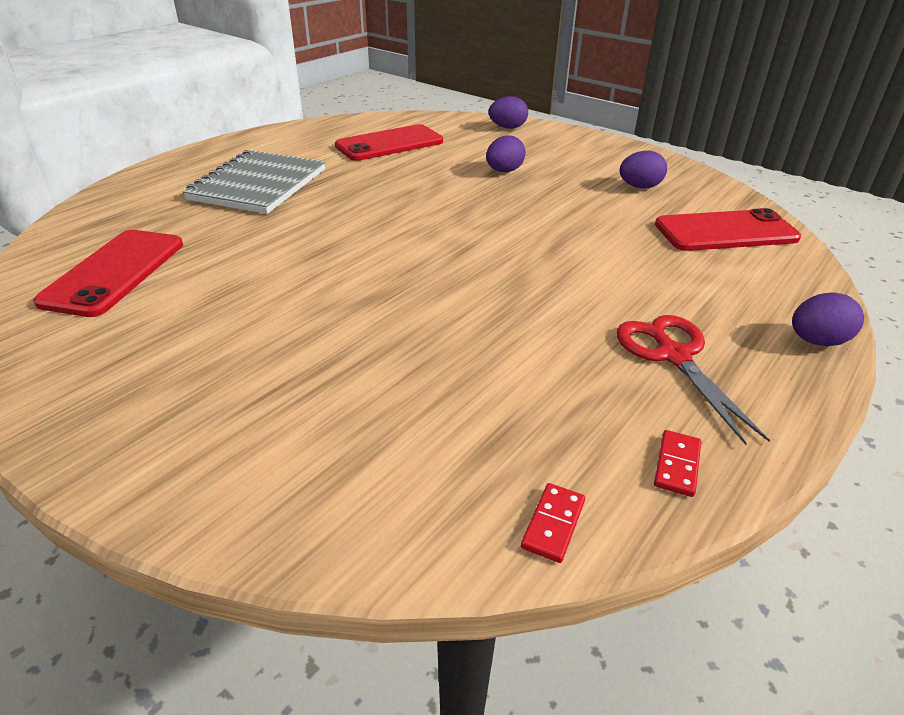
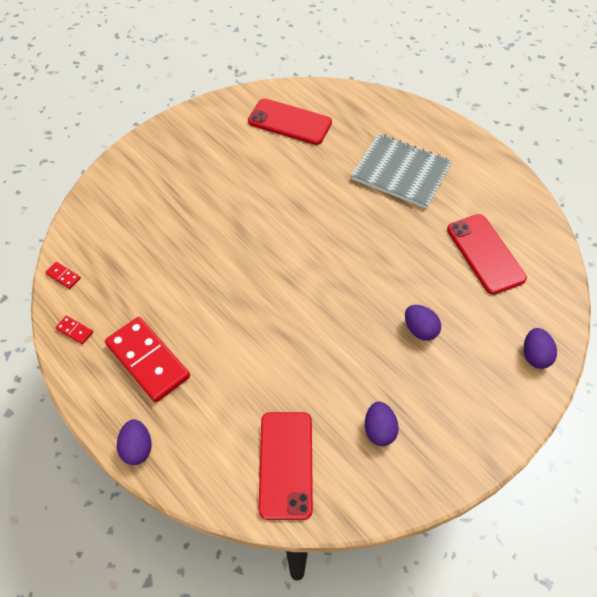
camera: 100 degrees right, 20 degrees up
(673, 355) = (147, 361): red scissors -> red domino

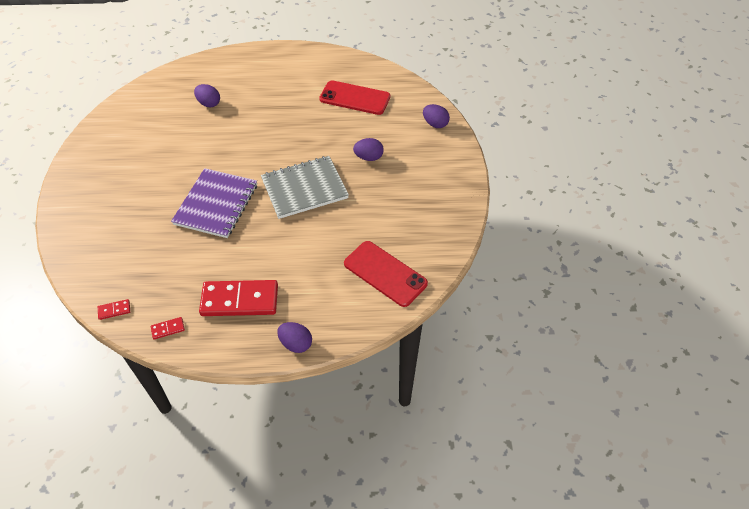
camera: 50 degrees left, 5 degrees down
(237, 253) = (216, 204): none -> purple notebook
(290, 122) = (152, 114): red phone -> none
(379, 430) = (408, 217): purple egg -> purple egg (209, 103)
(401, 172) = (258, 92): grey notebook -> grey notebook (304, 188)

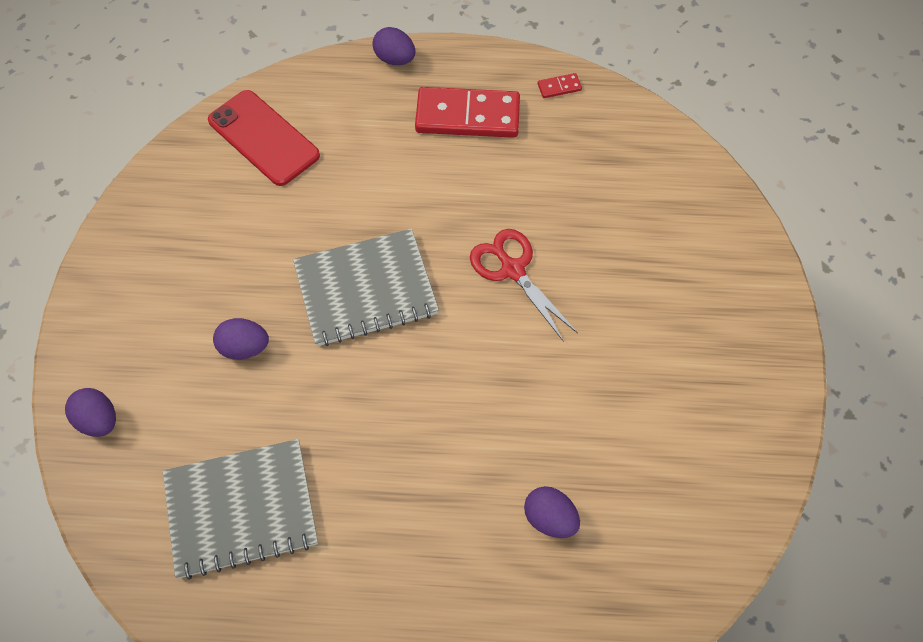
camera: 175 degrees left, 10 degrees up
(114, 310) = (635, 115): red domino -> none
(216, 204) = (512, 269): purple notebook -> red scissors
(355, 98) = (241, 509): red phone -> grey notebook

